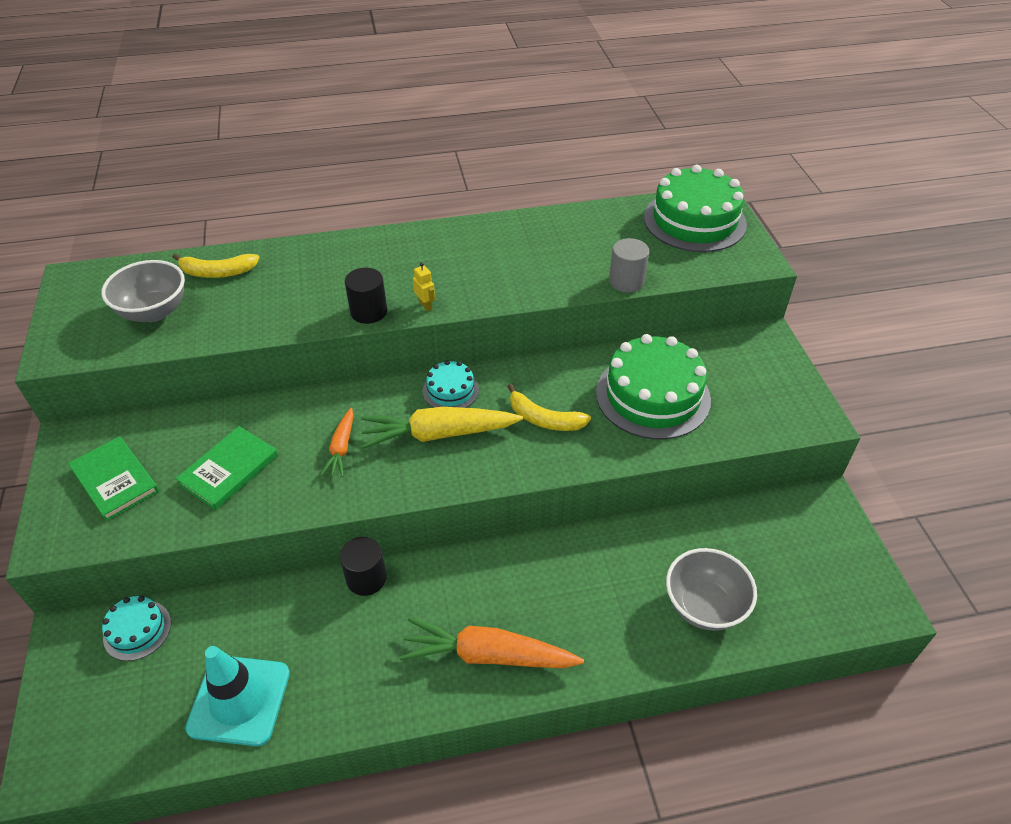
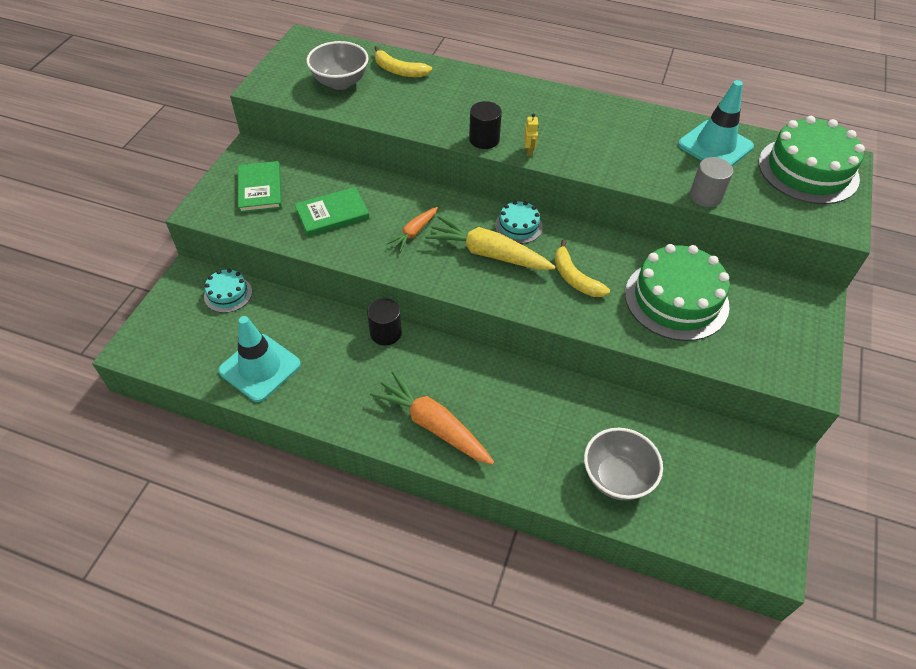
camera: 30 degrees right, 5 degrees up
(599, 229) = (715, 146): none -> turquoise traffic cone

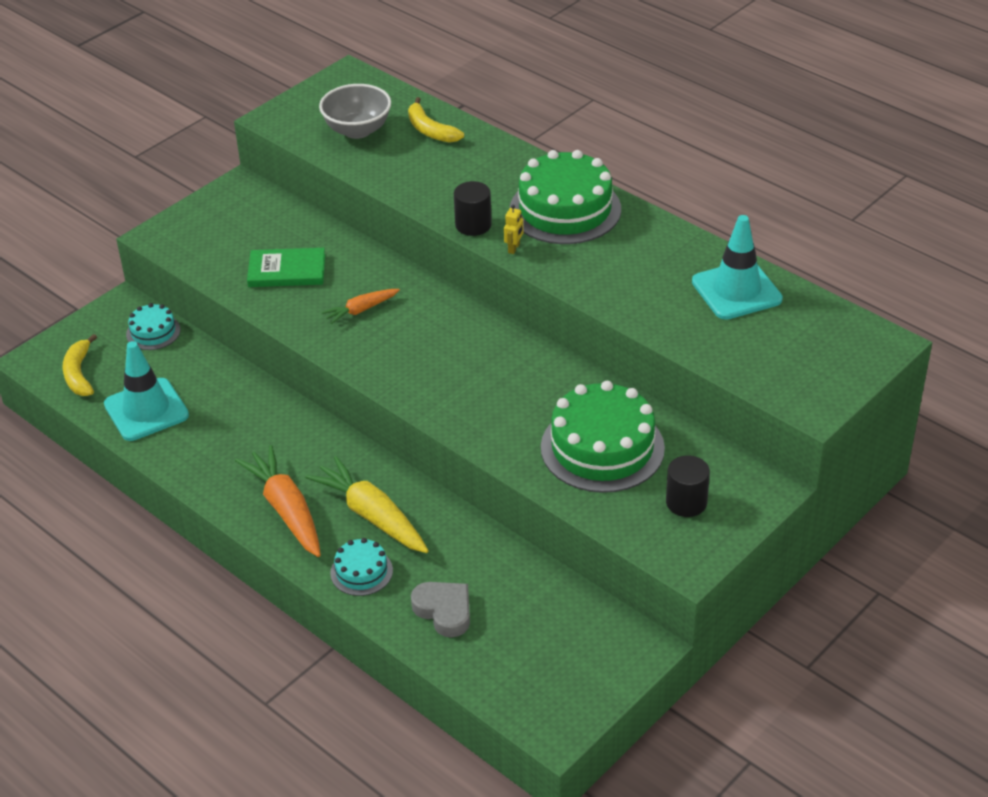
camera: 25 degrees right, 10 degrees down
(260, 189) = (227, 228): green book -> none
(385, 333) = (291, 411): black cylinder -> black cylinder (686, 502)
(488, 253) = (427, 350): yellow carrot -> yellow carrot (372, 515)
(518, 226) = (479, 331): turquoise cake -> turquoise cake (361, 572)
(574, 278) = (504, 397): yellow banana -> yellow banana (79, 374)
(617, 477) = (444, 611): grey bowl -> grey heart
(705, 196) = (679, 340): grey cylinder -> none
(808, 170) = (828, 342): green cake -> green cake (565, 209)

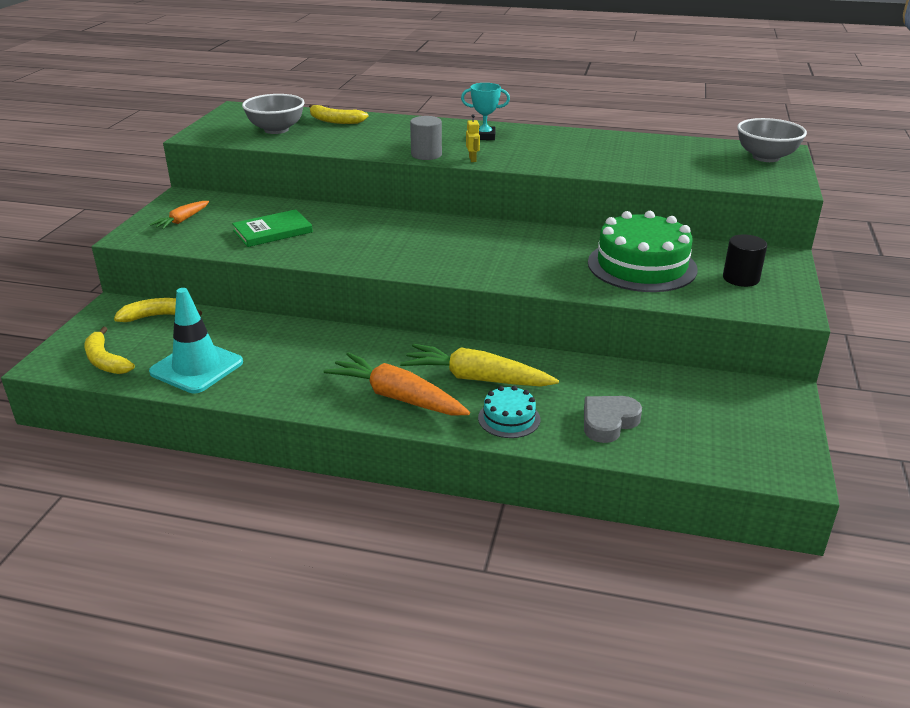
camera: 30 degrees left, 10 degrees down
(153, 332) = (158, 316): turquoise cake -> yellow banana
(361, 310) = (361, 238): orange carrot -> orange carrot (182, 220)
(444, 611) = (608, 422): grey heart -> grey heart turned 60 degrees counterclockwise
(473, 225) = (426, 155): black cylinder -> grey cylinder
(565, 209) = (484, 136): green cake -> turquoise trophy
(736, 291) = (655, 148): turquoise traffic cone -> none
(848, 349) = (766, 157): none -> grey bowl

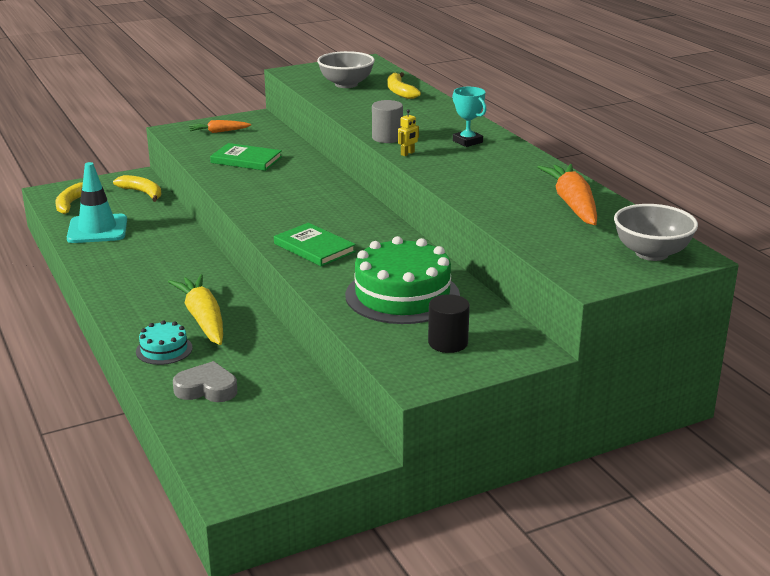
camera: 50 degrees right, 5 degrees down
(397, 397) = (142, 302): orange carrot -> orange carrot (572, 204)
(506, 267) = (314, 248): none -> green book

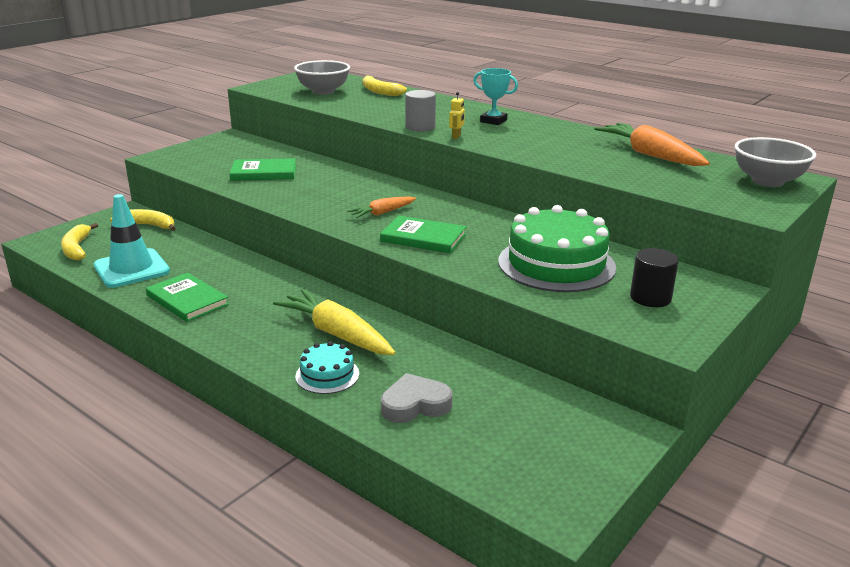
camera: 25 degrees left, 0 degrees up
(116, 265) = (187, 300): none -> green book
(219, 132) = (208, 153): orange carrot -> orange carrot (382, 213)

